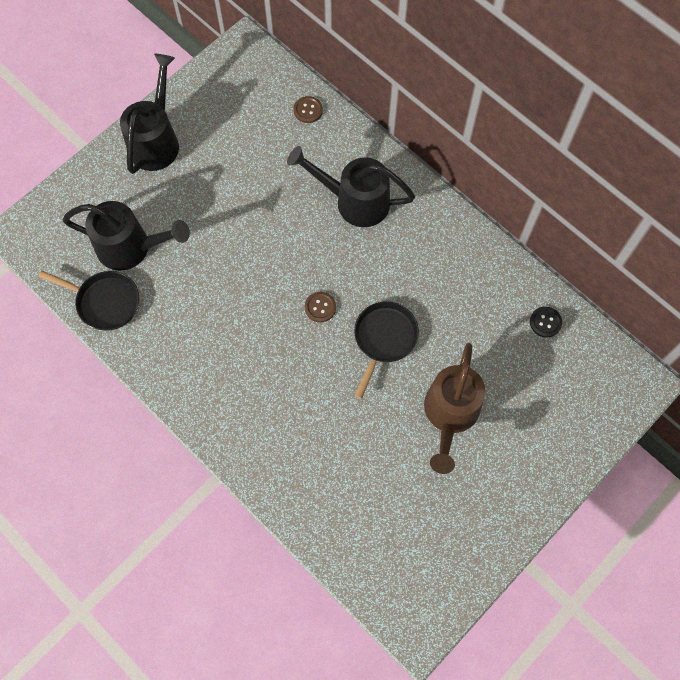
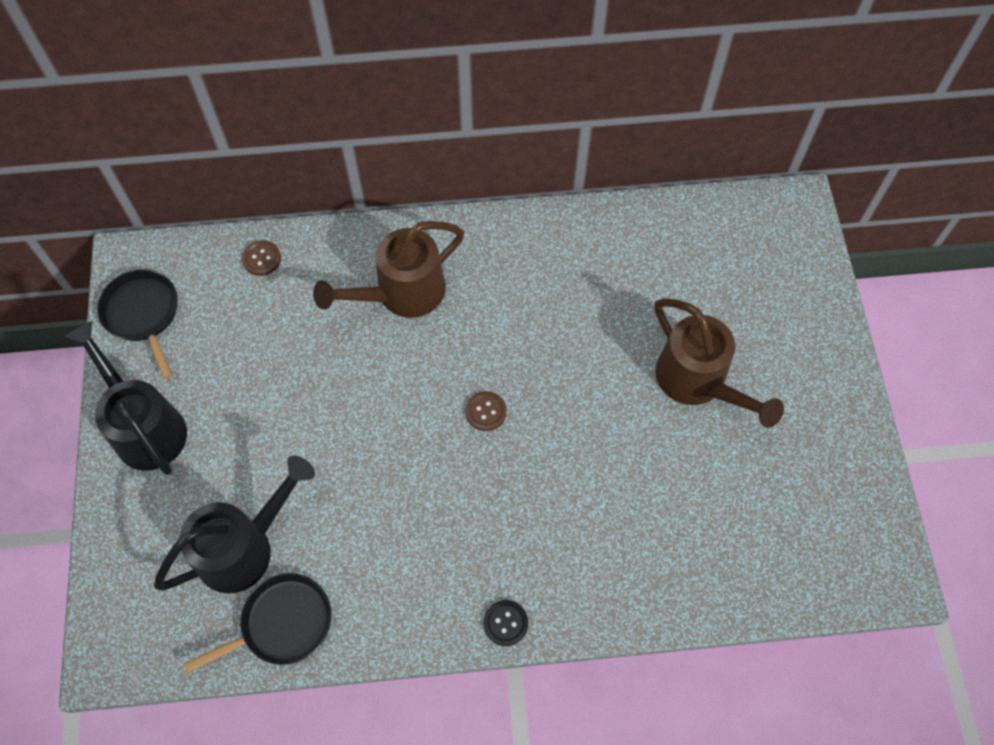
camera: 50 degrees left, 5 degrees down
(354, 201) = (401, 294): black watering can -> brown watering can
(384, 339) = (571, 380): black pan -> black pan (143, 314)
(545, 322) = (674, 232): black button -> black button (505, 623)

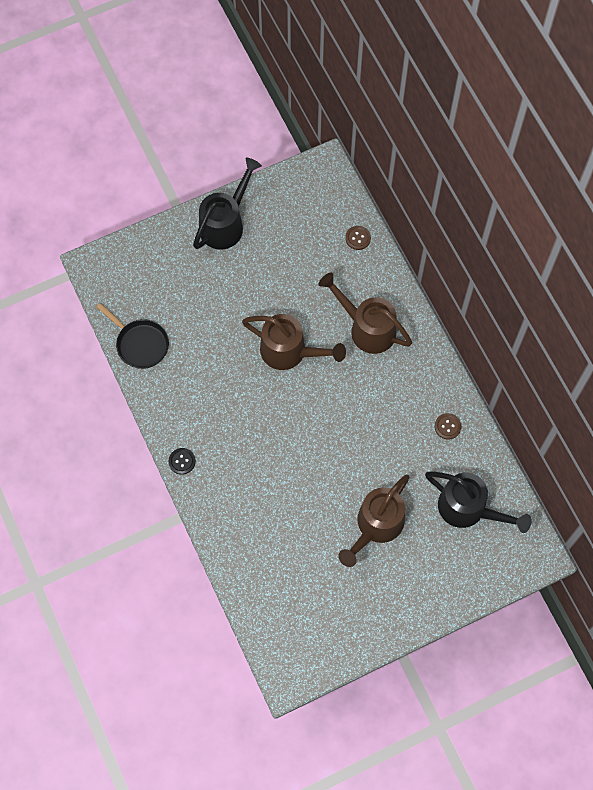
camera: 70 degrees right, 5 degrees up
(143, 314) = (294, 190): black pan -> none
(244, 547) = (175, 307): black watering can -> black watering can (468, 509)
(393, 405) = (290, 352): none -> brown watering can
(486, 411) = (306, 406): brown button -> brown button (447, 426)

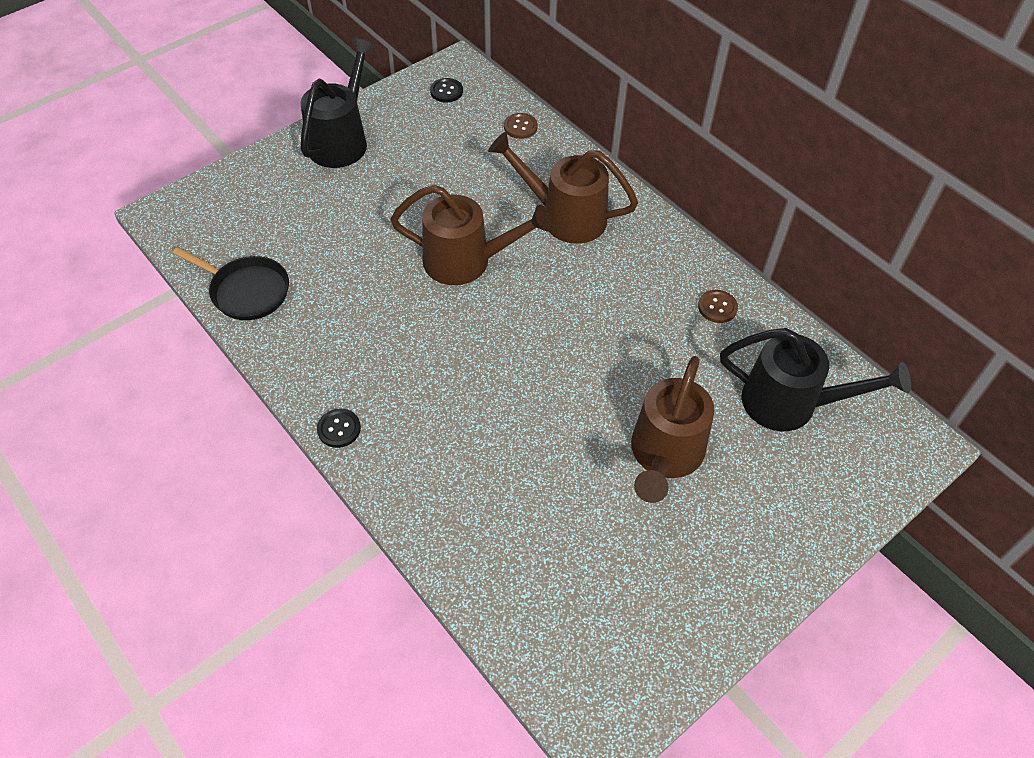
camera: 15 degrees left, 15 degrees down
(311, 191) = (446, 91): none -> black button

